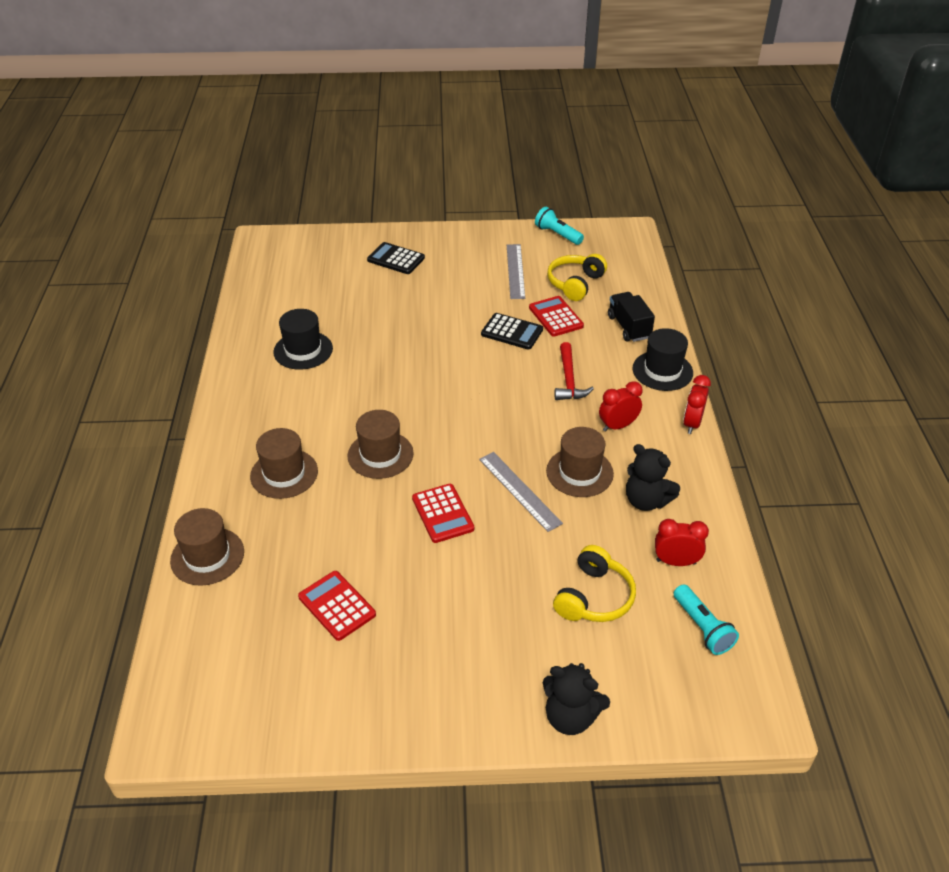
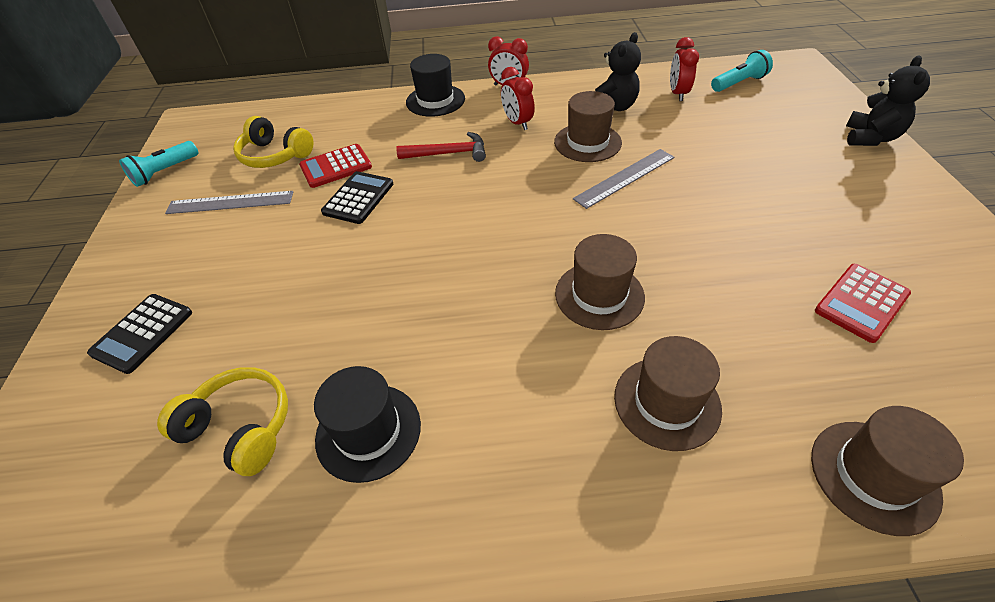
camera: 90 degrees left, 5 degrees up
(442, 514) = (679, 229): red calculator -> none
(594, 597) = (738, 130): yellow headphones -> yellow headphones (240, 427)
(628, 327) = (364, 119): black truck -> none

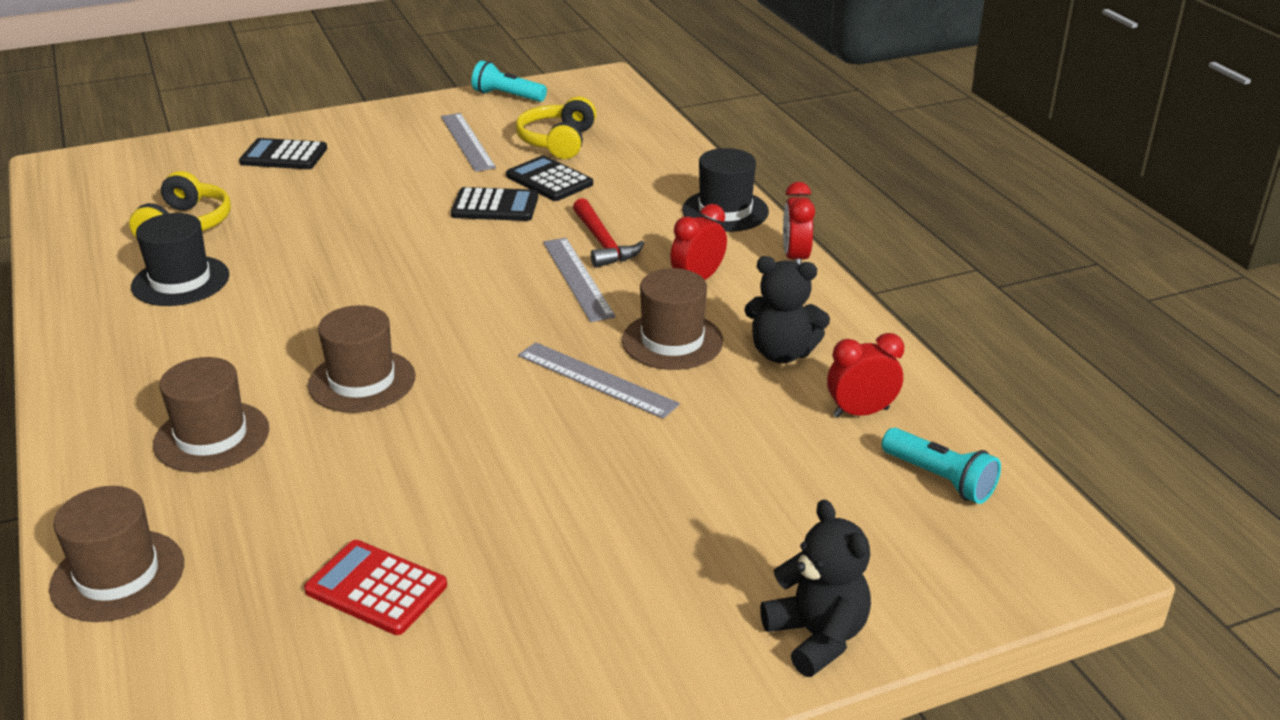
camera: 70 degrees right, 15 degrees down
(336, 166) = (549, 180): red calculator -> black calculator
(492, 170) = (577, 278): none -> grey ruler
(870, 138) = (817, 636): black teddy bear -> black teddy bear turned 120 degrees counterclockwise

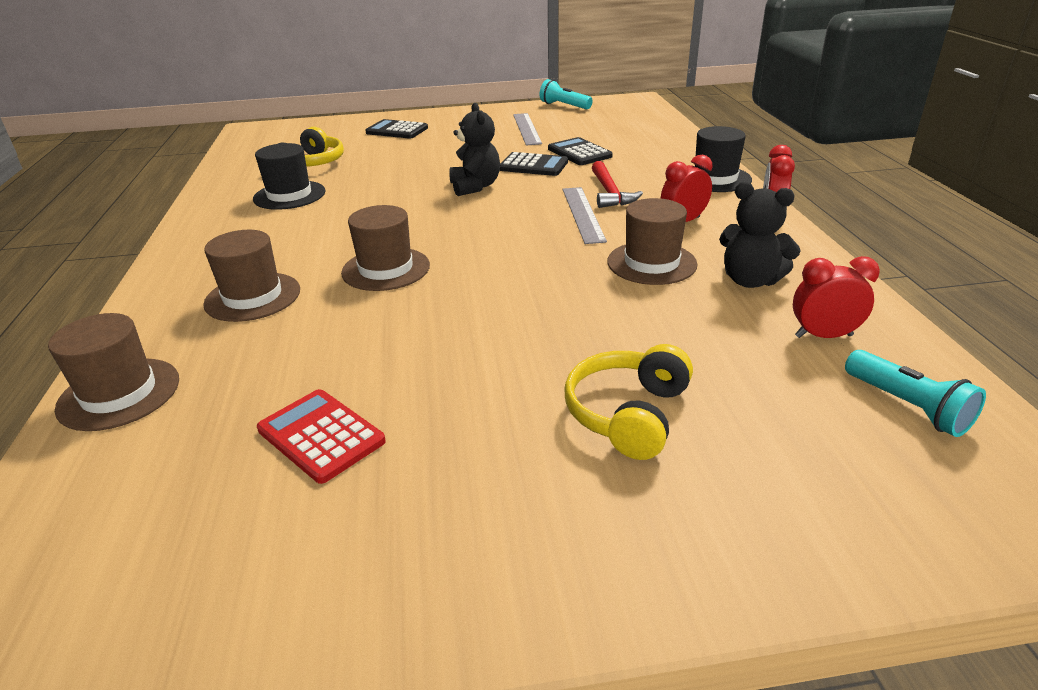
camera: 15 degrees right, 0 degrees up
(558, 142) = (592, 131): yellow headphones -> yellow headphones (628, 414)
(596, 379) = (578, 285): grey ruler -> none
(817, 636) = (755, 558): black teddy bear -> black teddy bear (475, 187)

